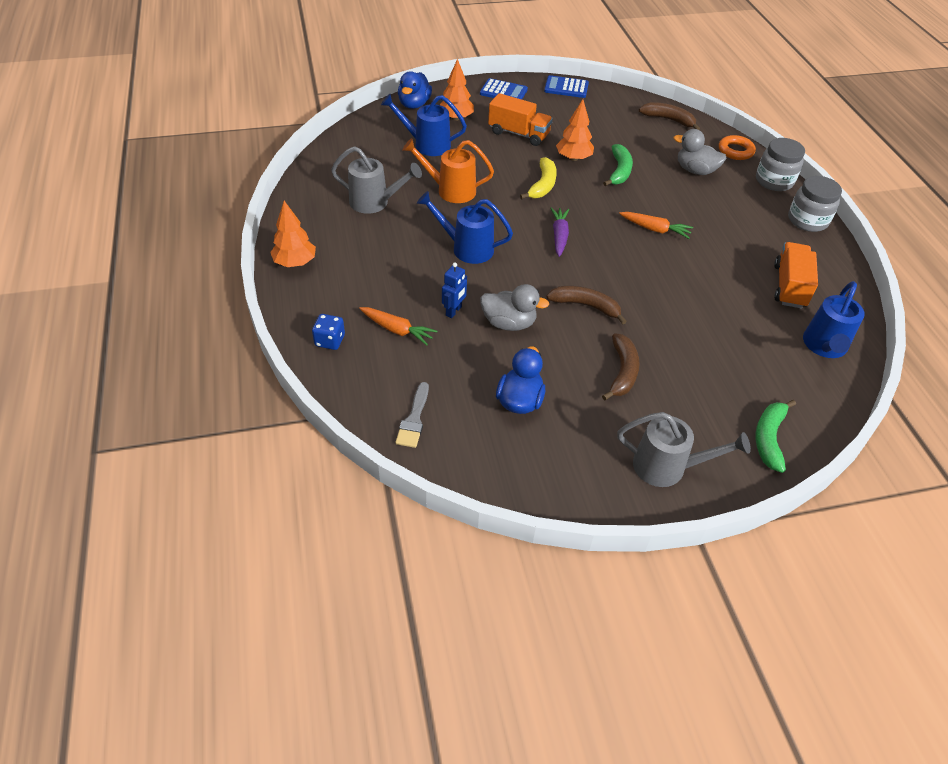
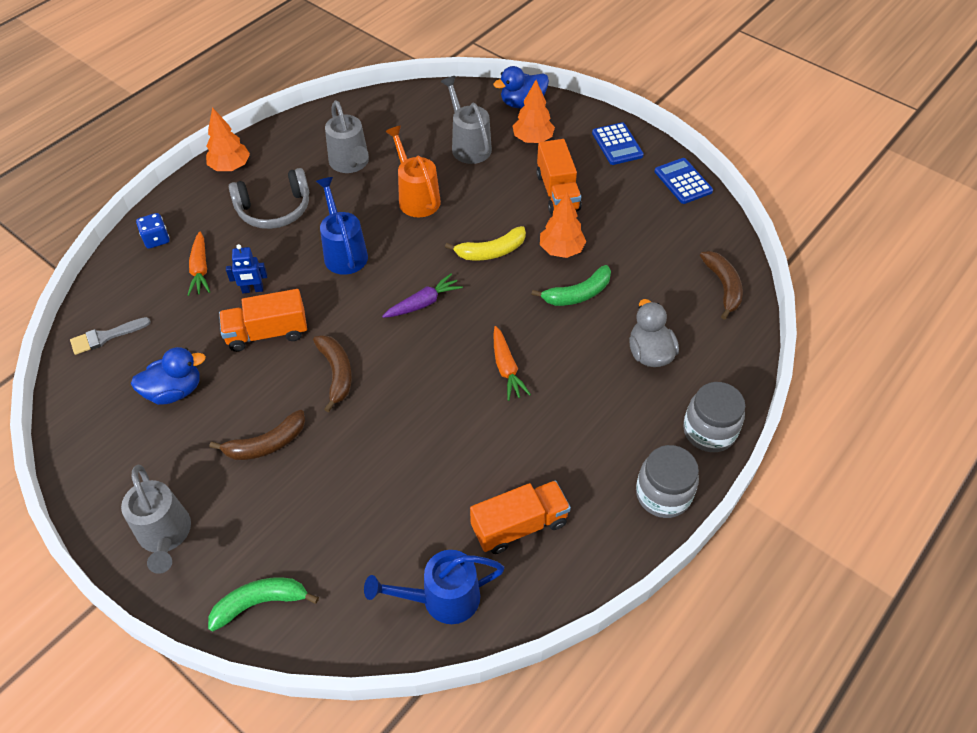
camera: 55 degrees right, 5 degrees up
(376, 261) = (274, 209): none -> grey headphones
(426, 145) = (468, 145): blue watering can -> grey watering can
(509, 323) = (267, 333): grey duck -> orange truck
(735, 151) = (730, 370): orange ring -> none

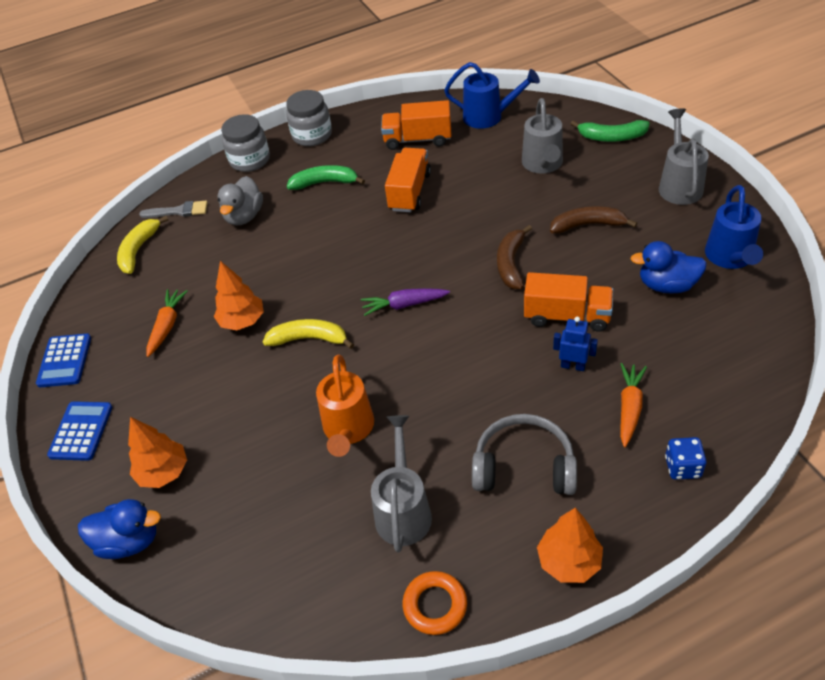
camera: 150 degrees left, 5 degrees down
(106, 337) = (741, 356): grey brush -> grey brush (179, 211)
(309, 126) = (435, 605): none -> orange ring
(344, 252) = (460, 382): blue watering can -> blue watering can (730, 258)
(468, 145) = (243, 489): grey watering can -> grey watering can (543, 165)
(506, 368) = (364, 233): orange carrot -> orange carrot (167, 326)
(557, 192) = (195, 388): orange truck -> orange truck (409, 192)
(578, 294) = (261, 276): green banana -> green banana (325, 182)
(723, 287) = (138, 250): brown banana -> yellow banana

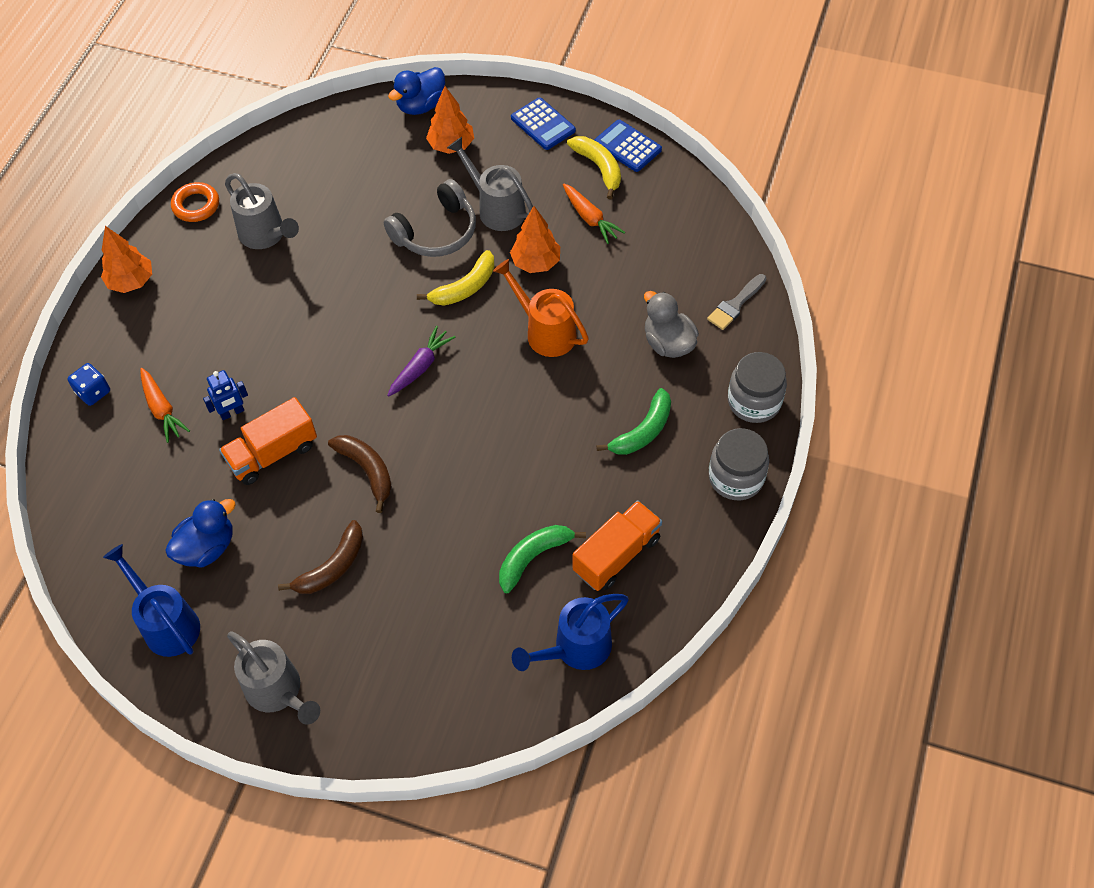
camera: 130 degrees right, 10 degrees up
(138, 250) = (711, 250): yellow banana -> yellow banana (599, 168)
(348, 430) = (357, 252): orange watering can -> orange watering can (545, 331)
(409, 192) = (546, 481): orange truck -> none
(524, 466) = (208, 315): grey headphones -> grey headphones (436, 232)
(543, 165) = (446, 616): grey watering can -> grey watering can (496, 208)
(612, 137) = (406, 717): green banana -> green banana (533, 557)

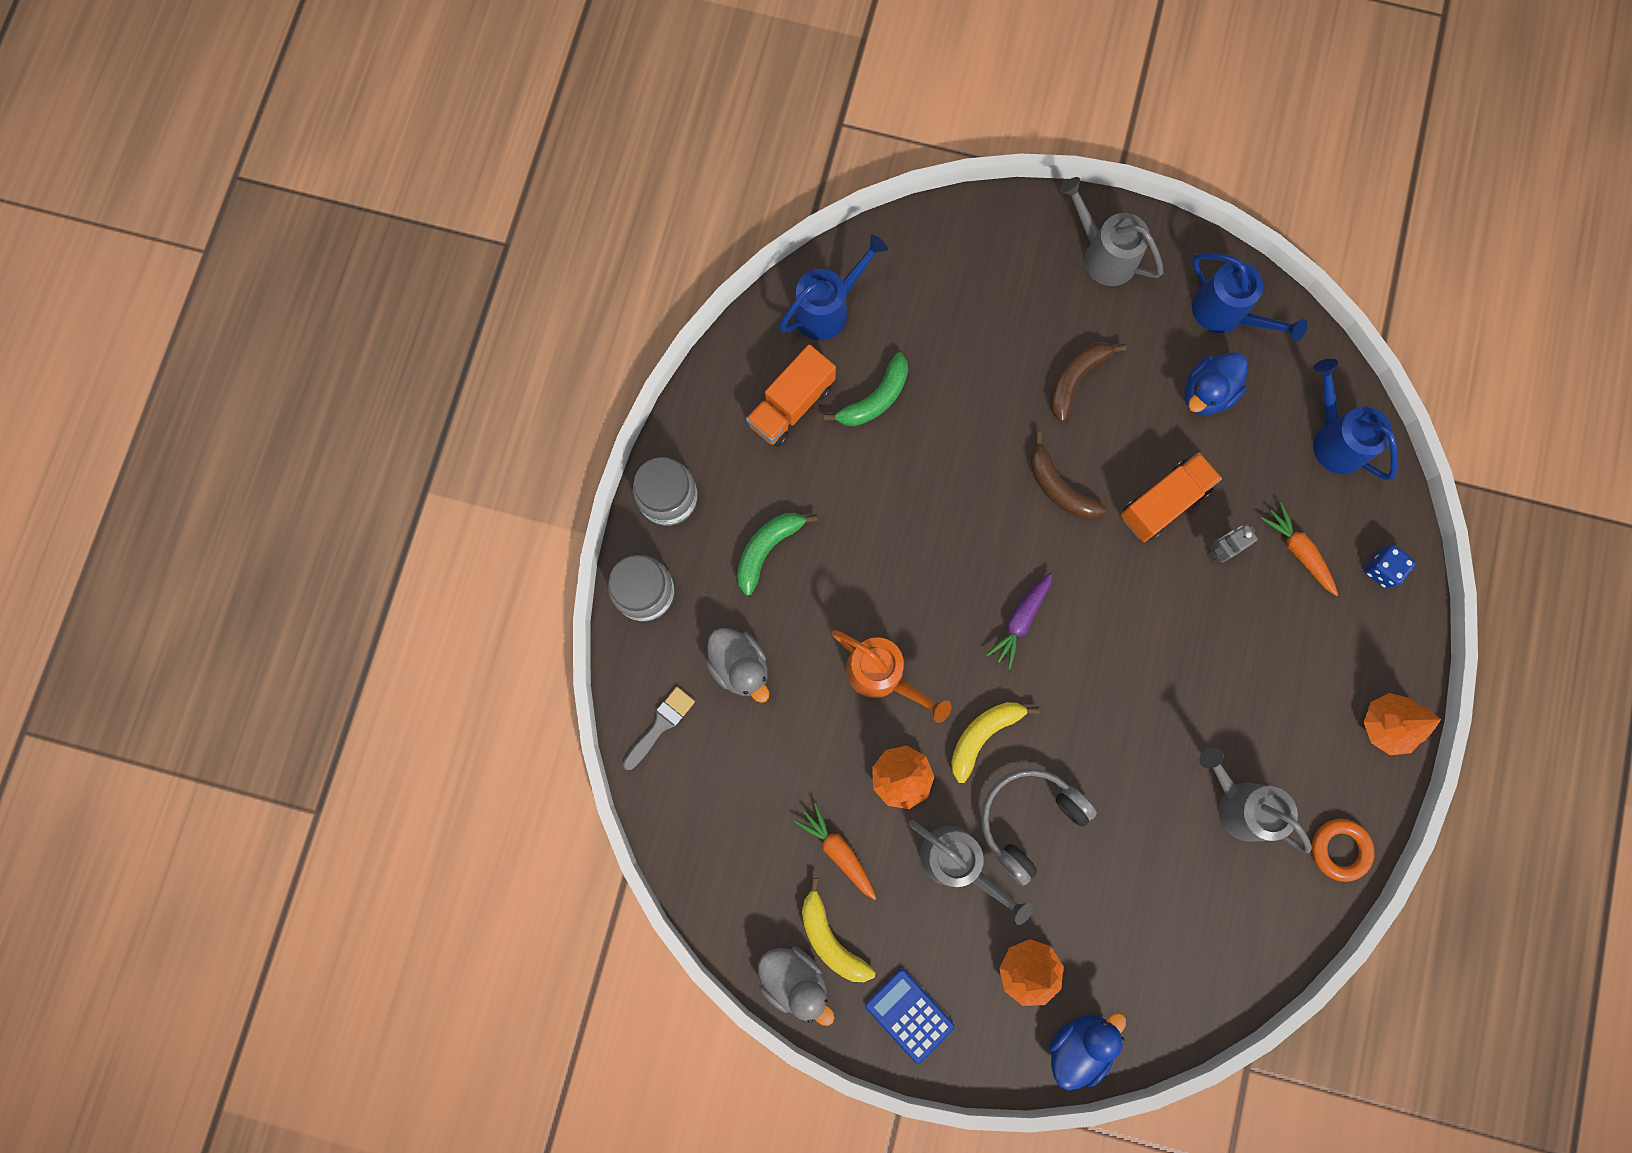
camera: 175 degrees right, 20 degrees up
(97, 500) = (1334, 439): none -> blue watering can
(232, 413) = (1219, 550): blue robot -> grey robot
(627, 146) = (794, 978): blue calculator -> grey duck

